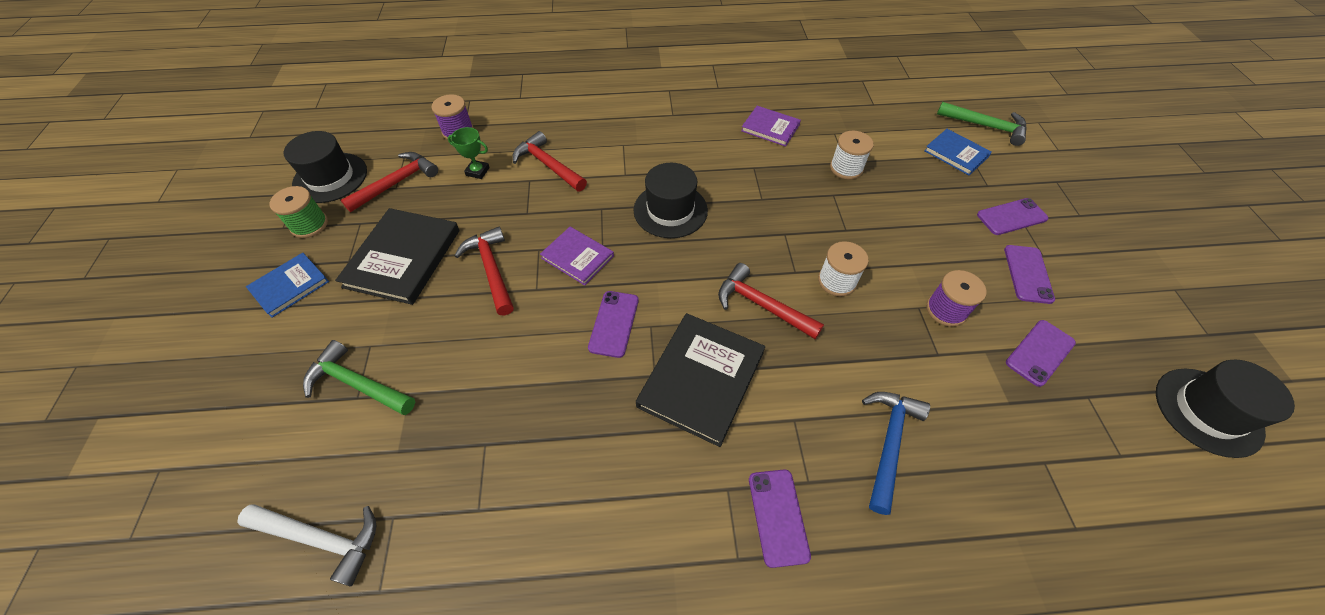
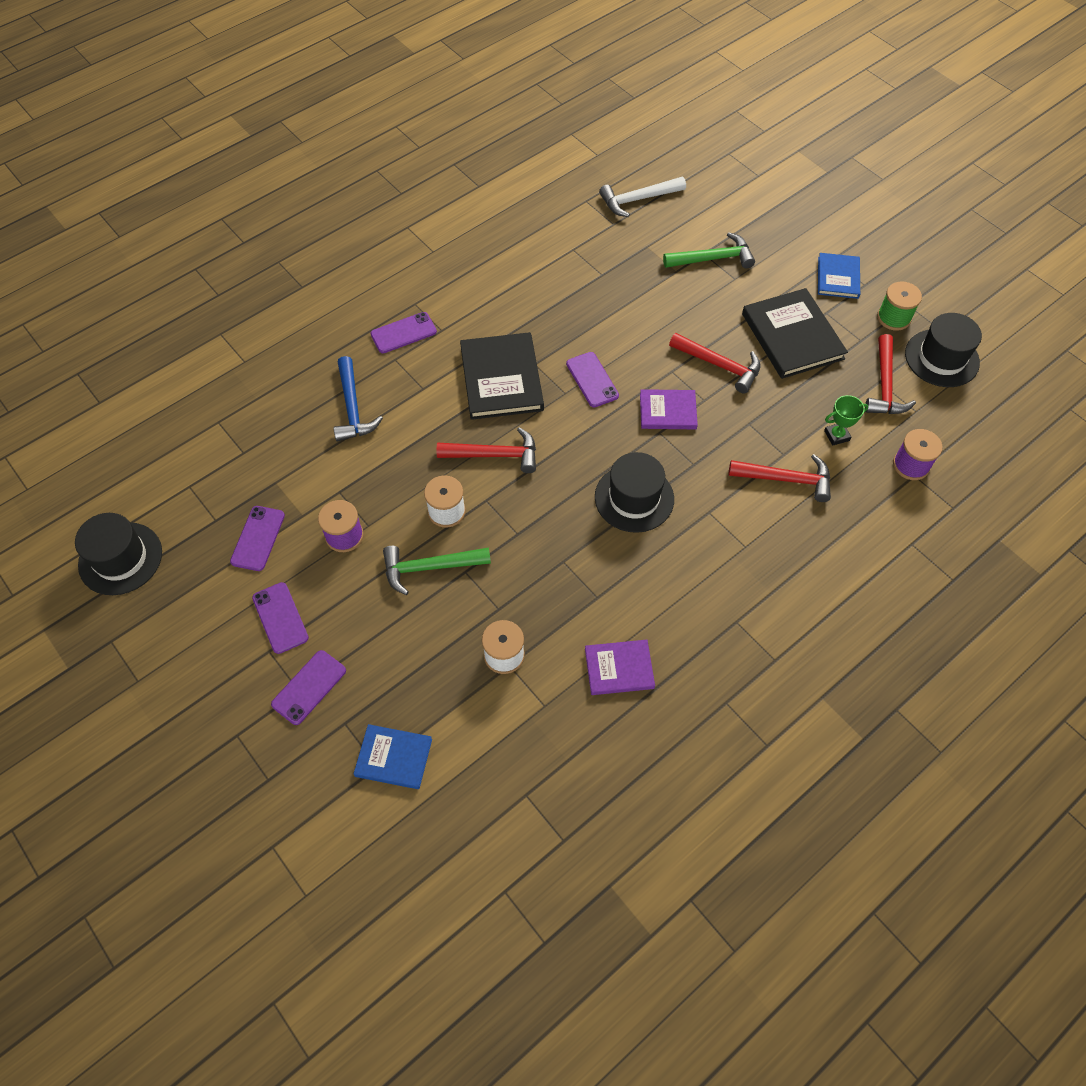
camera: 145 degrees right, 5 degrees up
(778, 516) = (403, 333): purple phone -> purple phone turned 75 degrees counterclockwise
(985, 126) = (372, 838): green hammer -> green hammer (430, 567)

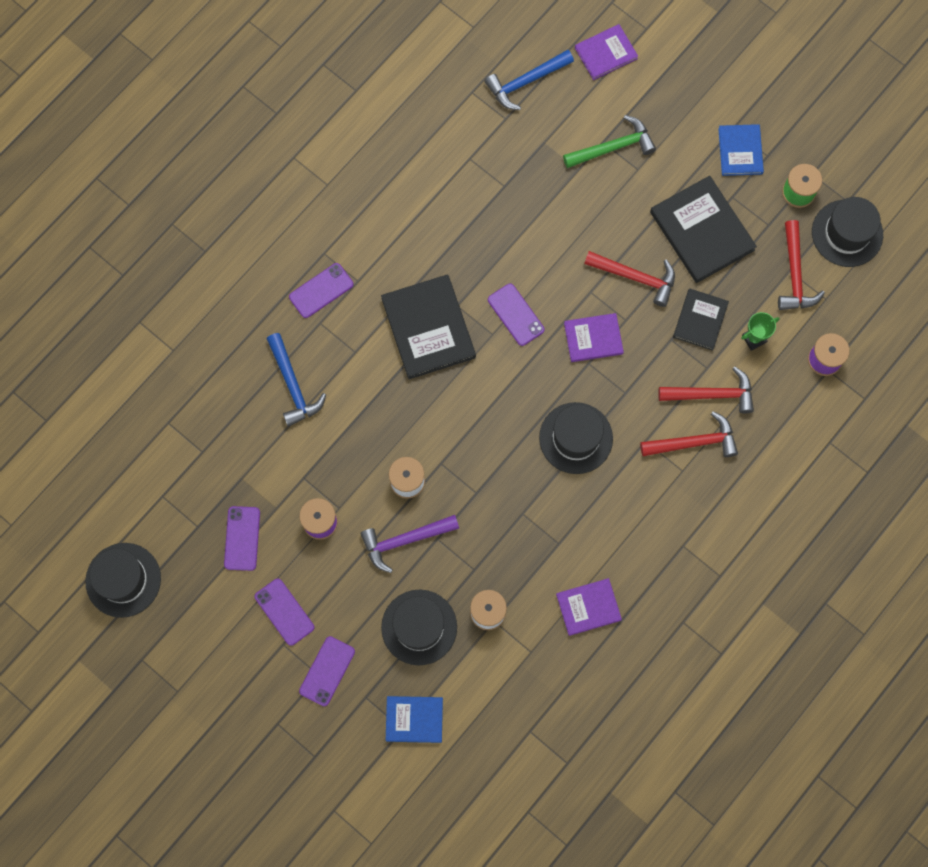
camera: 10 degrees left, 15 degrees up
(424, 658) = (419, 627): none -> black hat
(430, 567) = (405, 540): green hammer -> purple hammer
(494, 455) = (439, 414): red hammer -> red hammer (694, 442)
(638, 199) = (526, 82): white hammer -> blue hammer
(717, 188) = (606, 53): none -> purple book
(781, 411) = (700, 320): none -> black book

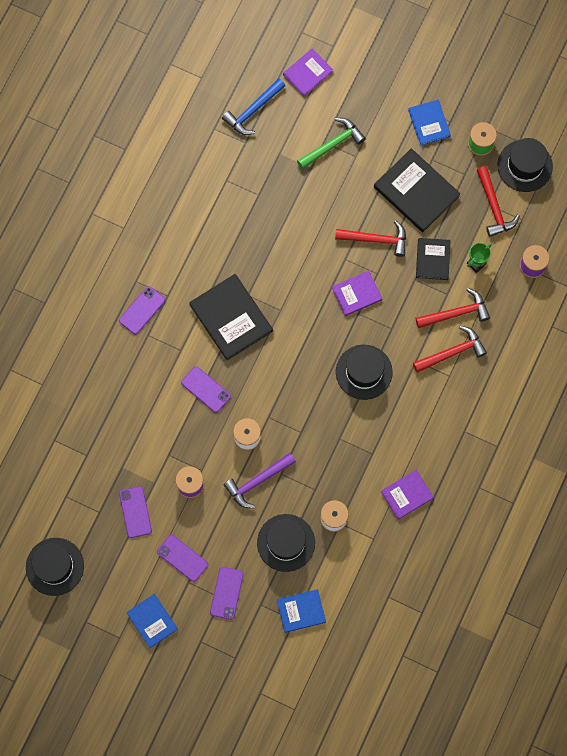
camera: 15 degrees left, 0 degrees up
(224, 681) = (152, 621): none -> blue book
(293, 385) = (141, 387): blue hammer -> none
(516, 314) = (294, 291): purple phone -> purple phone (206, 389)

